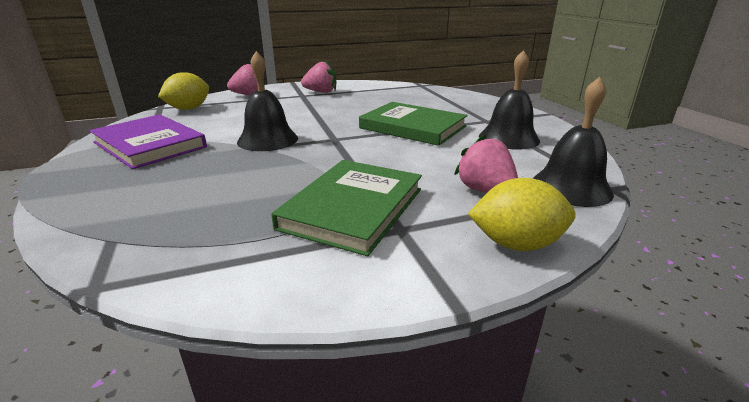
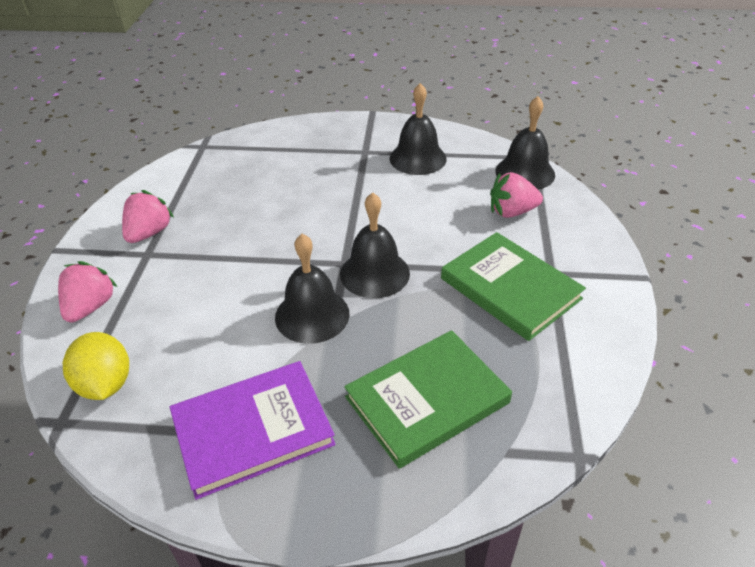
camera: 65 degrees left, 15 degrees up
(329, 149) = (374, 273): none -> black bell
(412, 127) = (350, 201): green book -> green book (427, 400)
(516, 244) = (589, 229): yellow lemon -> none

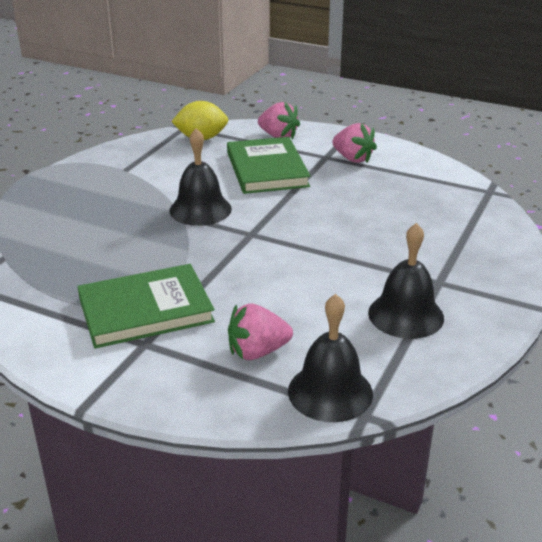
camera: 110 degrees right, 10 degrees down
(252, 430) = (119, 176): purple book -> none
(374, 273) = (225, 245): black bell -> none
(427, 400) = (76, 238): green book -> green book (266, 169)
(512, 212) = (257, 352): pink strawberry -> pink strawberry turned 120 degrees counterclockwise

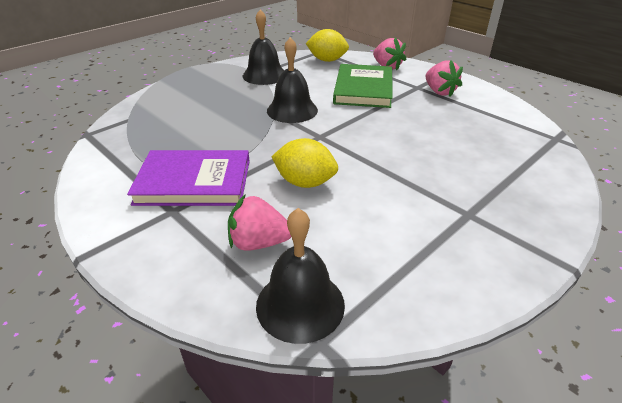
camera: 20 degrees right, 5 degrees up
(145, 310) = (194, 182): green book -> purple book
(266, 285) = (305, 182): none -> yellow lemon
(406, 315) = (419, 240): black bell -> black bell (264, 75)

